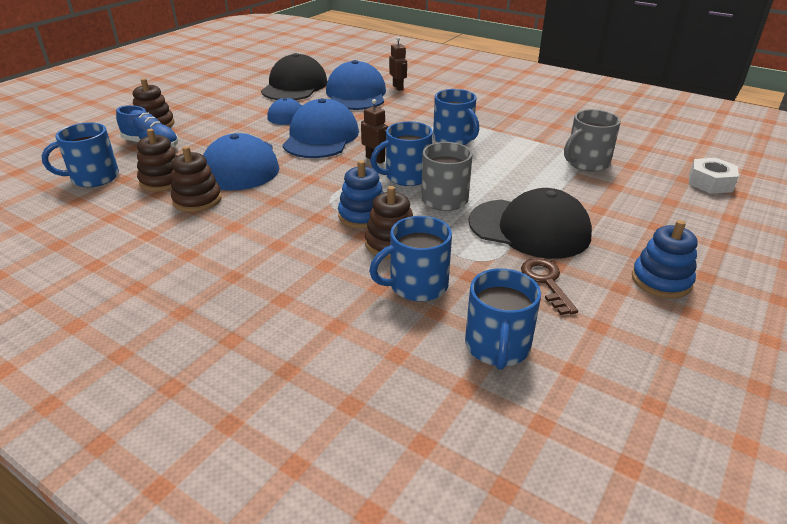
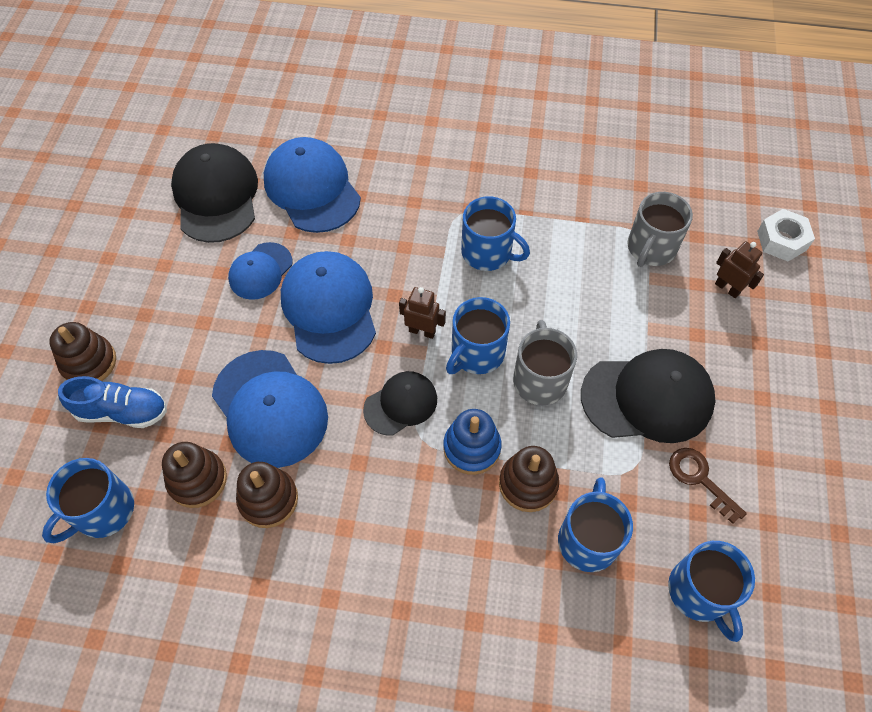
camera: 25 degrees left, 25 degrees up
(329, 184) = (400, 404): none -> black cap
(398, 87) = (356, 152): brown robot -> brown robot (727, 288)
(416, 285) = (588, 539): blue mug -> blue mug turned 150 degrees clockwise
(661, 280) = (794, 431): blue stacking toy -> none

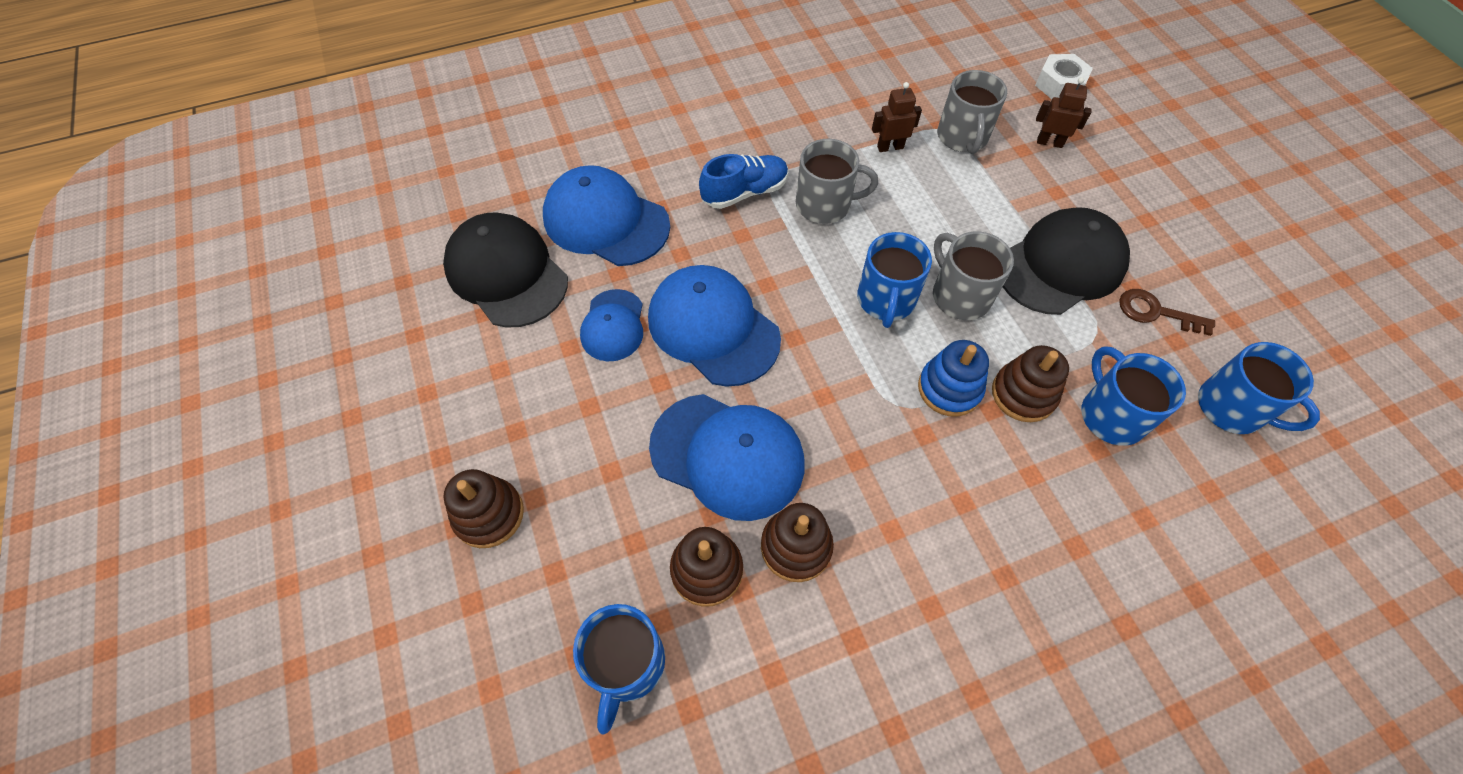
camera: 30 degrees left, 0 degrees up
(122, 411) = (568, 545): blue shoe -> blue shoe (744, 192)
(400, 404) = (853, 383): black cap -> none
(422, 331) = (820, 305): brown robot -> brown robot (890, 147)
(488, 252) = (825, 204): blue mug -> grey mug

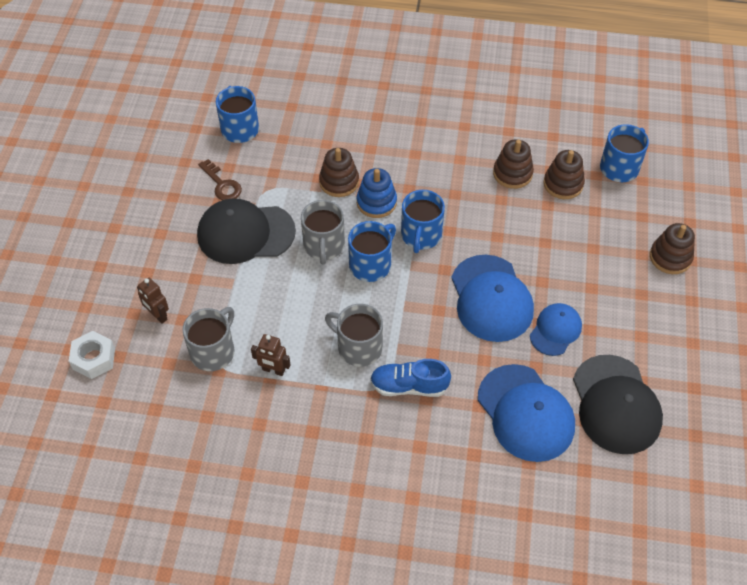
camera: 150 degrees left, 5 degrees down
(727, 456) = (523, 226): blue cap -> none
(1111, 414) = (303, 153): blue mug -> blue mug (421, 235)

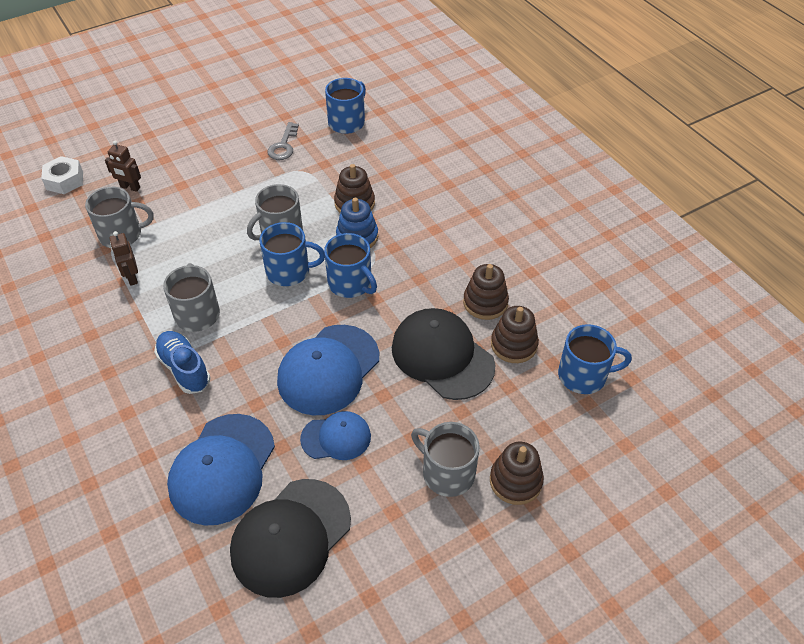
camera: 50 degrees right, 5 degrees down
(158, 315) = (130, 187): brown robot -> brown robot turned 75 degrees counterclockwise
(222, 184) = (283, 146): brown key -> grey key
(245, 233) = (249, 185): black cap -> black cap (442, 356)
(421, 235) = (351, 283): blue mug -> blue mug turned 105 degrees counterclockwise
(635, 288) = (447, 472): none -> grey mug

